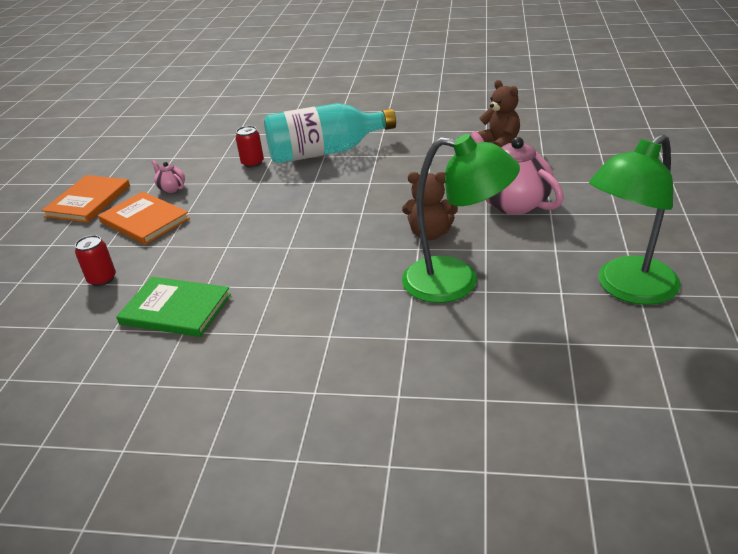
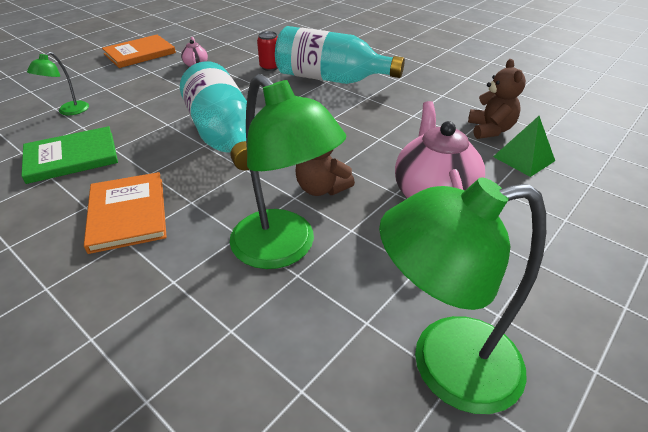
camera: 30 degrees right, 5 degrees up
(102, 279) = (69, 111): red can -> green lamp
(144, 220) = (149, 81): orange book -> orange book (128, 213)
(176, 309) = (72, 157): green book -> green book turned 75 degrees counterclockwise
(298, 234) = (224, 137): none -> turquoise bottle
(543, 154) = (524, 158): none -> green pyramid

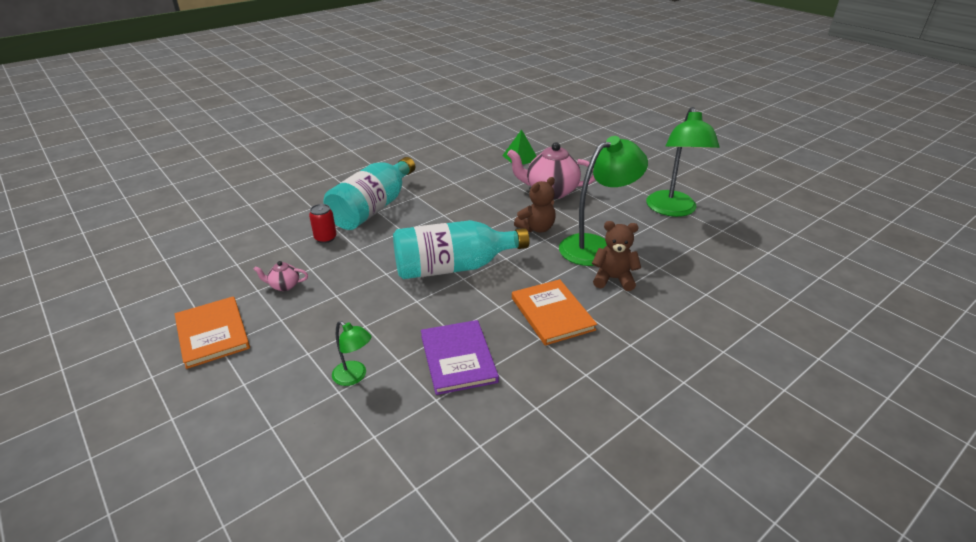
camera: 80 degrees left, 5 degrees down
(72, 157) = (458, 358): green book -> purple book
(128, 213) = (552, 313): orange book -> orange book turned 75 degrees clockwise
(490, 130) = (484, 160): brown teddy bear -> brown teddy bear (613, 279)

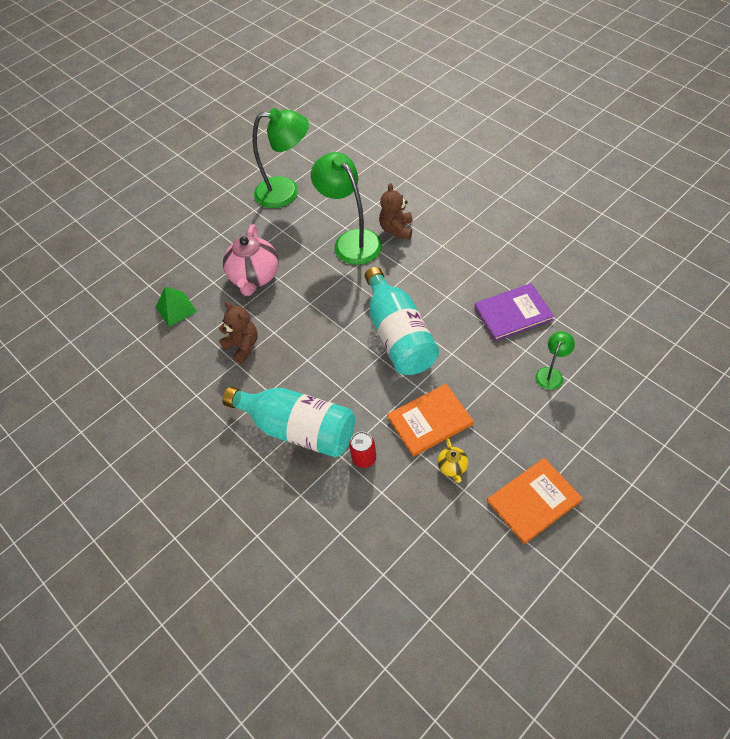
camera: 90 degrees left, 20 degrees up
(284, 286) = (452, 467): pink teapot -> yellow teapot
(536, 228) = (326, 282): brown teddy bear -> brown teddy bear (242, 346)
(552, 313) = (448, 263): orange book -> orange book (430, 421)

